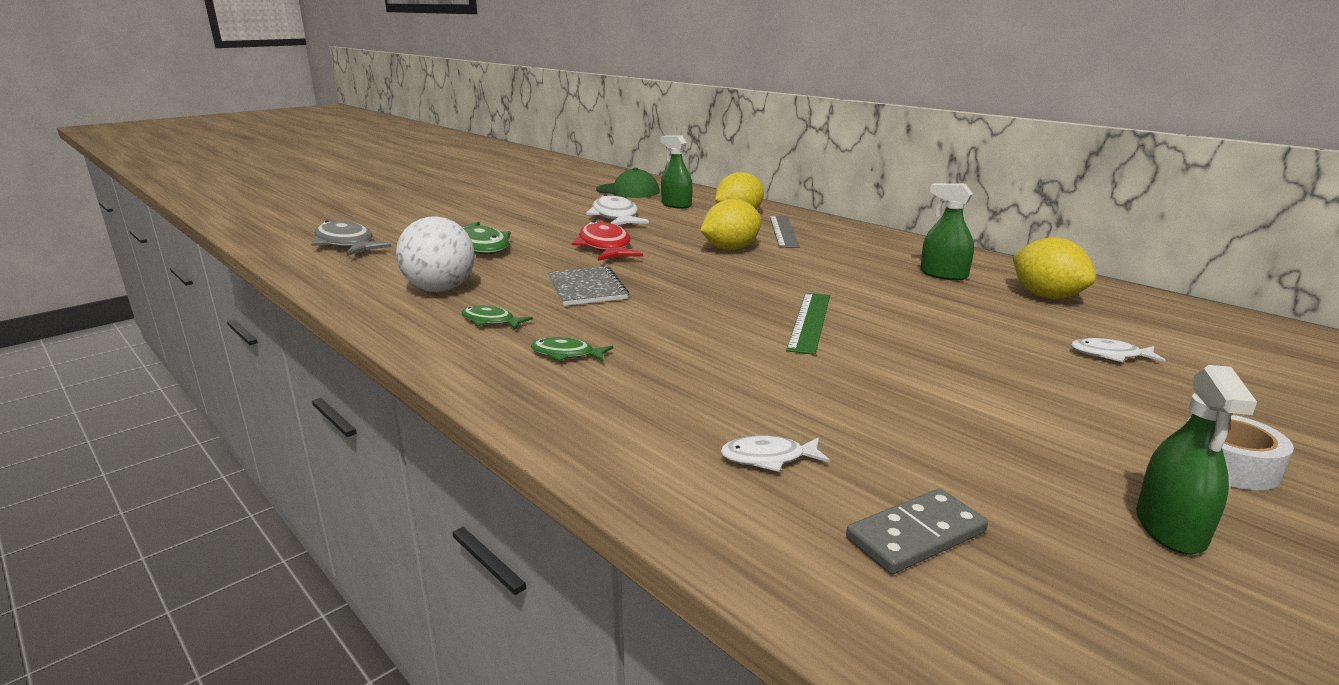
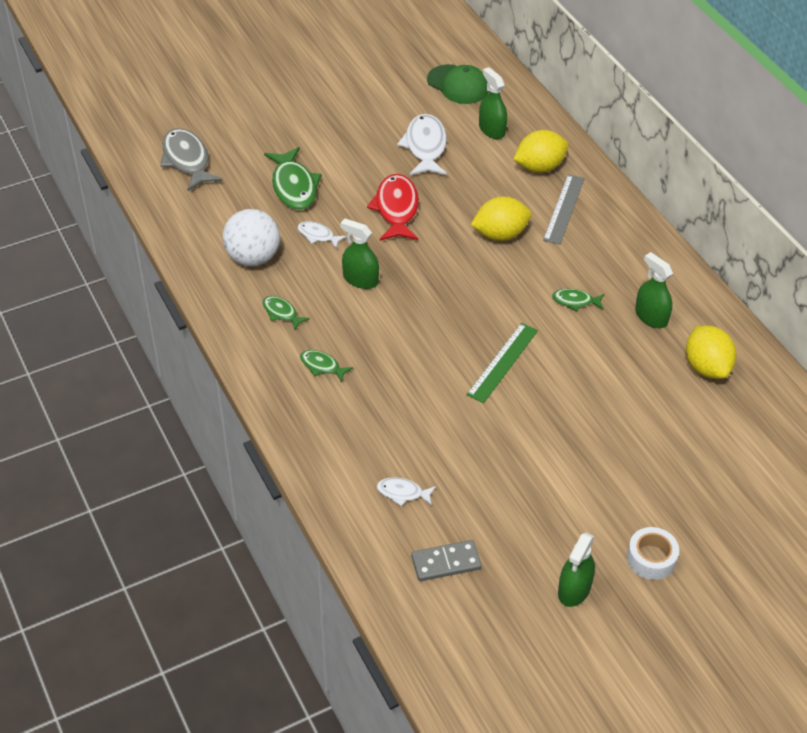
camera: 15 degrees right, 25 degrees up
(587, 289) = (360, 279): grey notebook -> green spray bottle
(851, 275) = (575, 301): none -> green fish
(1110, 355) = (683, 449): white fish -> white fish (318, 235)

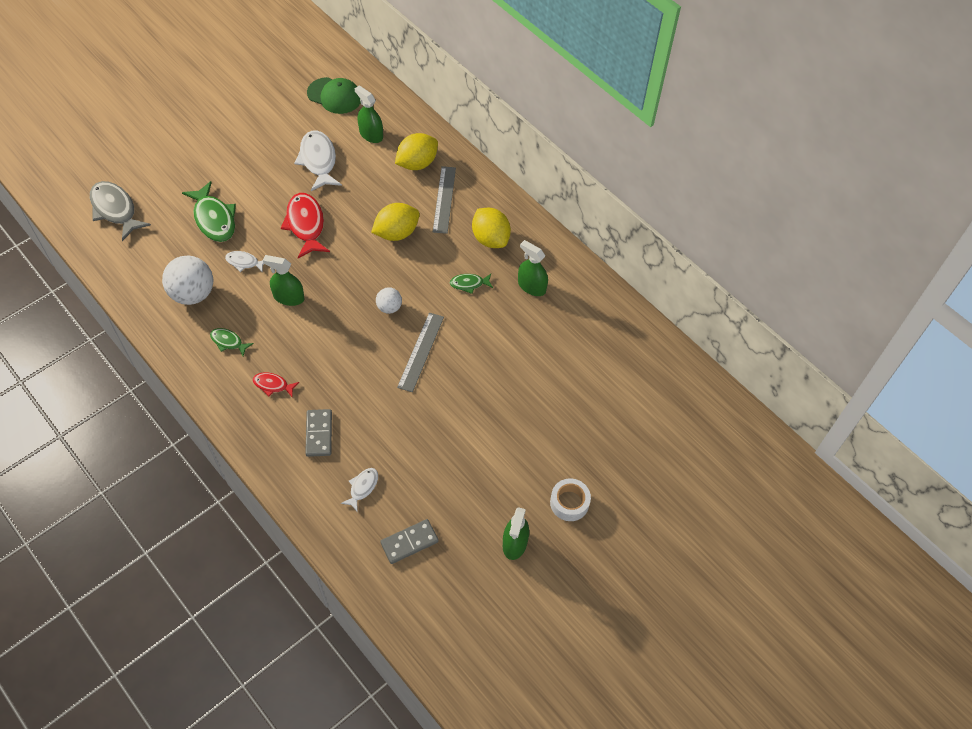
camera: 15 degrees left, 10 degrees up
(322, 366) = (273, 385): green fish -> red fish
(364, 426) = (319, 434): none -> grey domino
(403, 493) = (362, 487): white fish -> white fish turned 120 degrees clockwise
(475, 310) = (389, 307): none -> white ball
(502, 362) = (420, 351): green ruler -> grey ruler
(706, 367) = (583, 324): yellow lemon -> yellow lemon (490, 239)

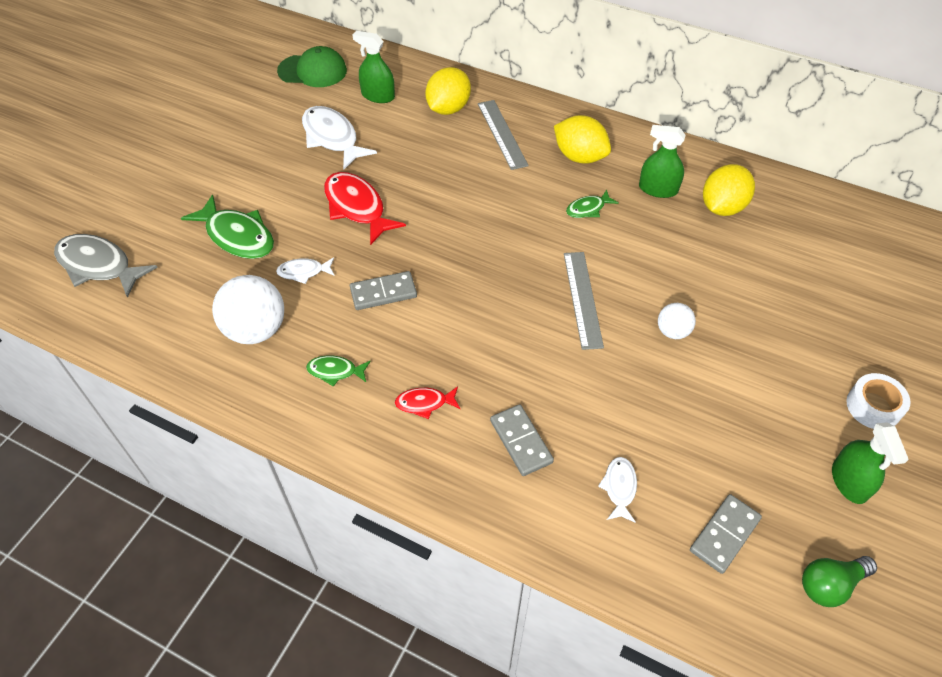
camera: 20 degrees left, 5 degrees down
(289, 297) = (383, 293): green spray bottle -> grey domino
(389, 307) = (513, 263): white ball -> white ball (672, 331)
(396, 233) = (470, 183): yellow lemon -> yellow lemon (722, 207)
(454, 598) = (830, 585): none -> green light bulb

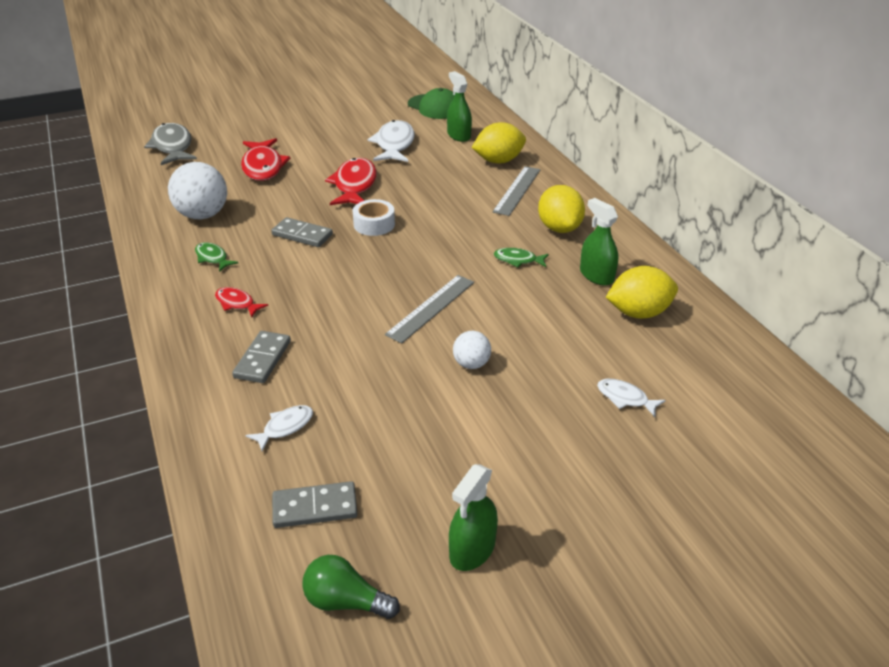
camera: 40 degrees right, 15 degrees down
(237, 236) = (263, 167): green fish -> red fish
(304, 272) = (272, 201): white fish -> white fish (625, 398)
(873, 407) = (577, 517): white tape -> white tape (374, 224)

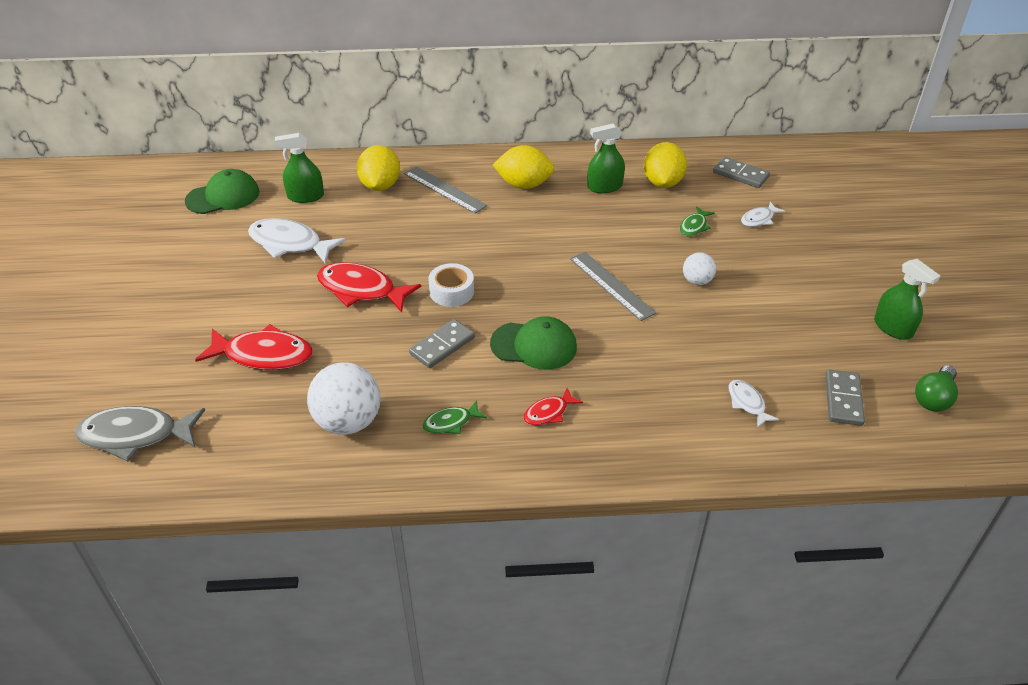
camera: 70 degrees left, 5 degrees up
(262, 359) = (648, 405): grey domino -> grey domino (740, 175)
(321, 279) = (534, 345): none -> green cap
(518, 260) = (562, 220): green fish -> green fish (694, 226)

